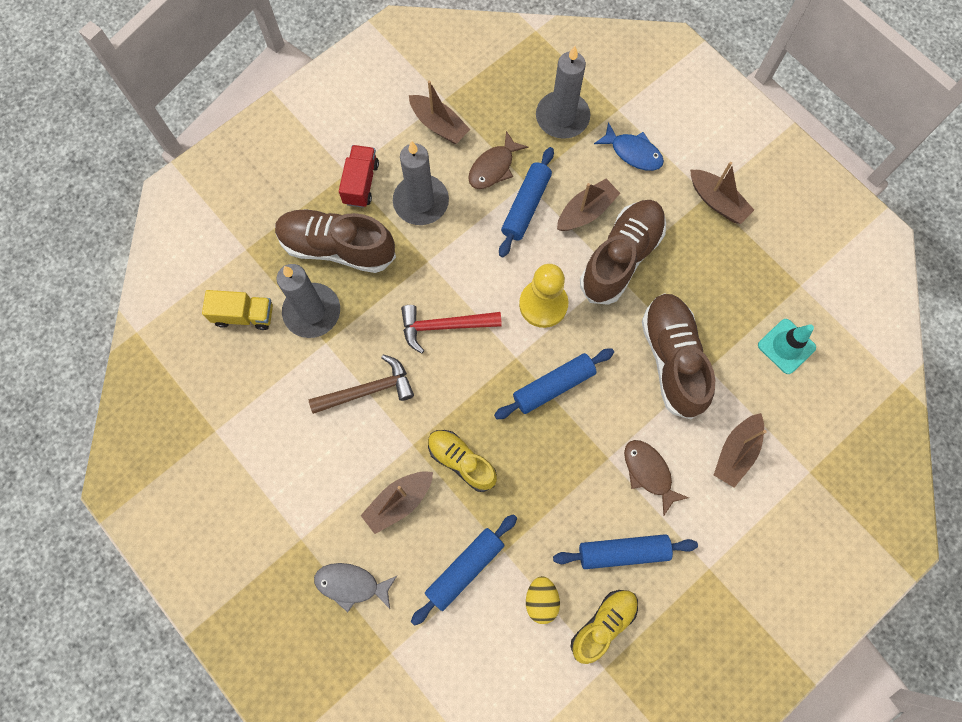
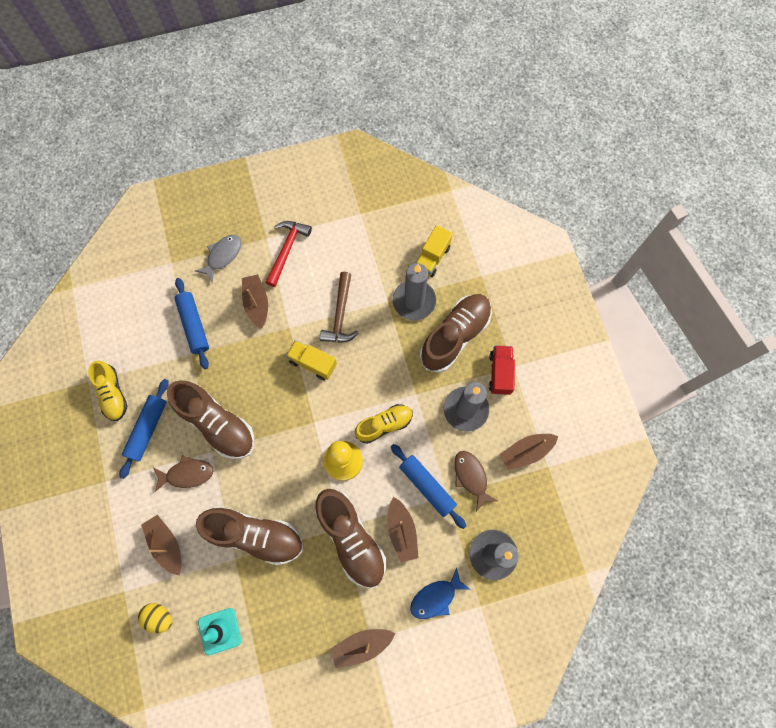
camera: 115 degrees right, 0 degrees up
(361, 183) = (500, 373): red truck -> red truck turned 120 degrees counterclockwise
(444, 326) = (361, 383): red hammer -> red hammer (287, 250)
(445, 393) = (312, 363): none -> yellow truck
(461, 461) = (261, 353): yellow shoe -> yellow shoe (384, 425)
(541, 600) = (149, 363): yellow egg -> yellow egg (159, 617)
(553, 386) = (280, 438): blue rolling pin -> none
(573, 470) = (217, 423): none -> brown shoe

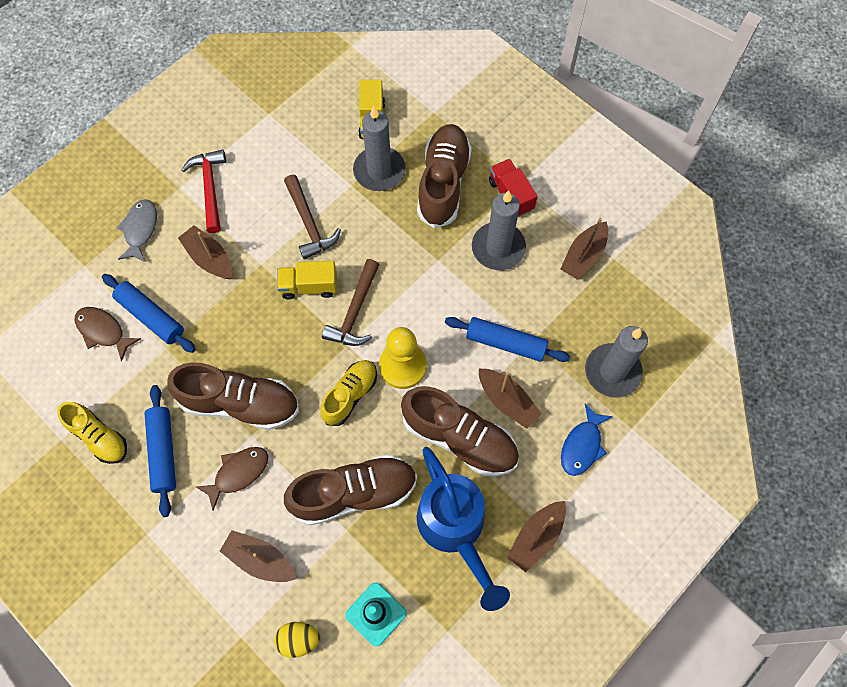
camera: 30 degrees left, 5 degrees down
(308, 604) = (455, 529): none -> blue watering can
(333, 400) = (355, 312): none -> brown hammer
(384, 425) = (423, 307): yellow shoe -> yellow shoe (350, 395)
(471, 477) = (544, 310): brown fish -> brown fish (103, 331)

